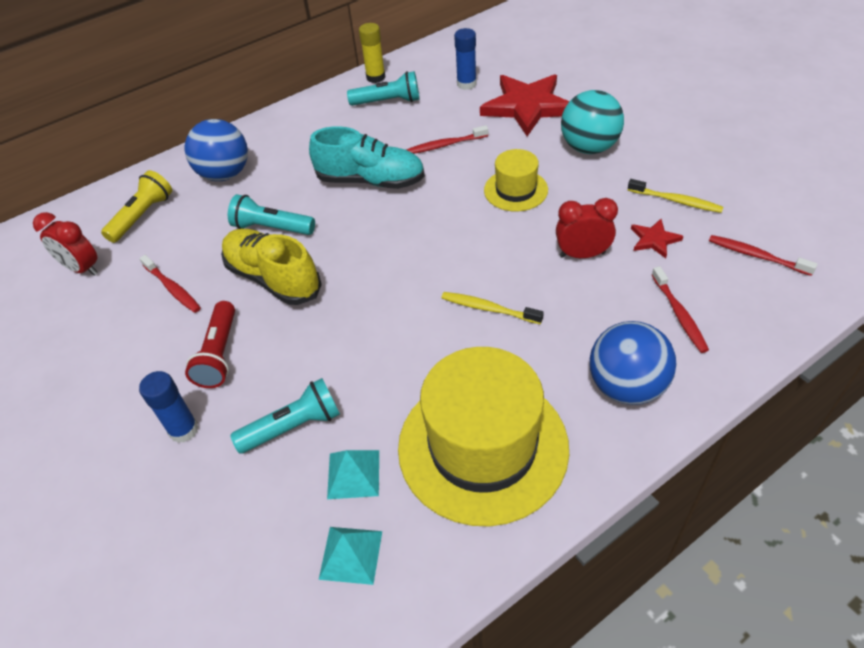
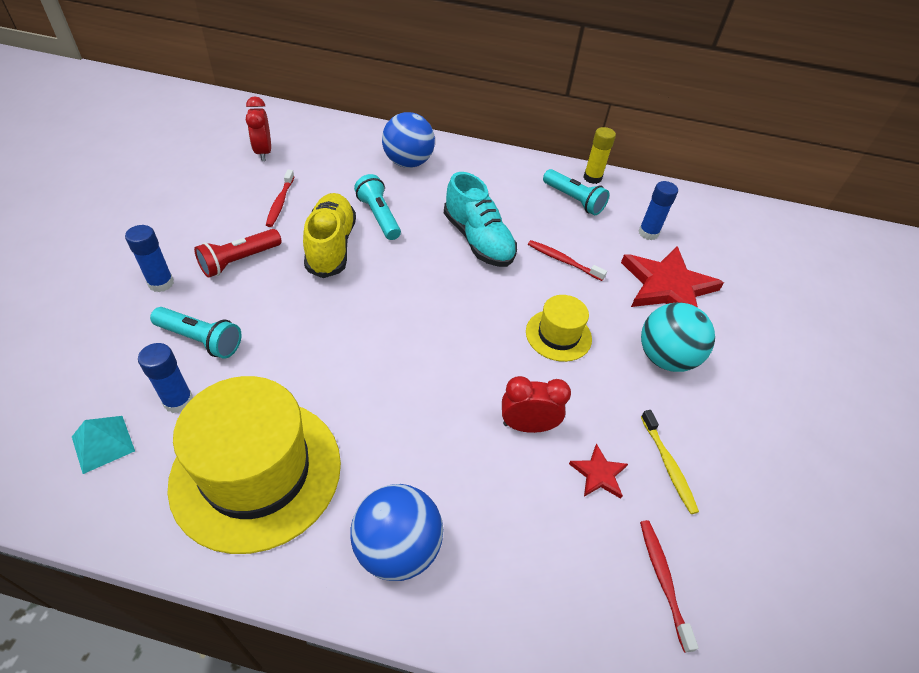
camera: 40 degrees right, 0 degrees up
(142, 216) = (332, 150): yellow flashlight -> none
(353, 474) = (178, 401): turquoise pyramid -> blue glue stick
(488, 309) = (407, 393): yellow toothbrush -> none
(582, 254) = (527, 426): red clock -> red clock turned 45 degrees counterclockwise
(679, 314) = (521, 547): red toothbrush -> none

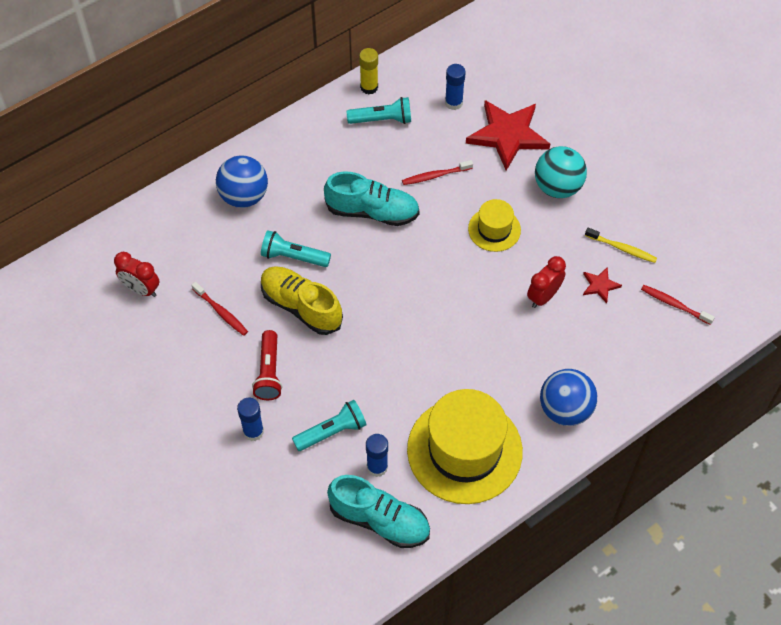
camera: 45 degrees left, 10 degrees up
(103, 443) = (379, 520): turquoise pyramid -> turquoise shoe

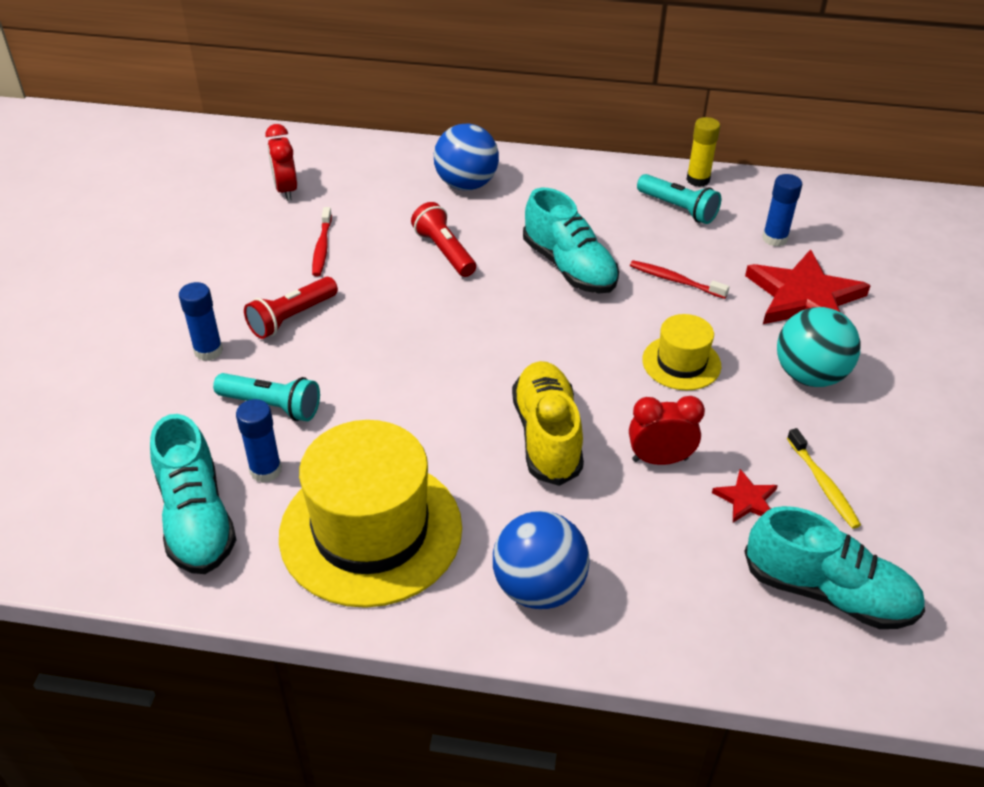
camera: 45 degrees right, 15 degrees down
(293, 257) = (444, 251): turquoise flashlight -> red flashlight
(301, 306) = (395, 291): yellow shoe -> yellow shoe (547, 436)
(674, 304) = (828, 592): red toothbrush -> turquoise shoe

